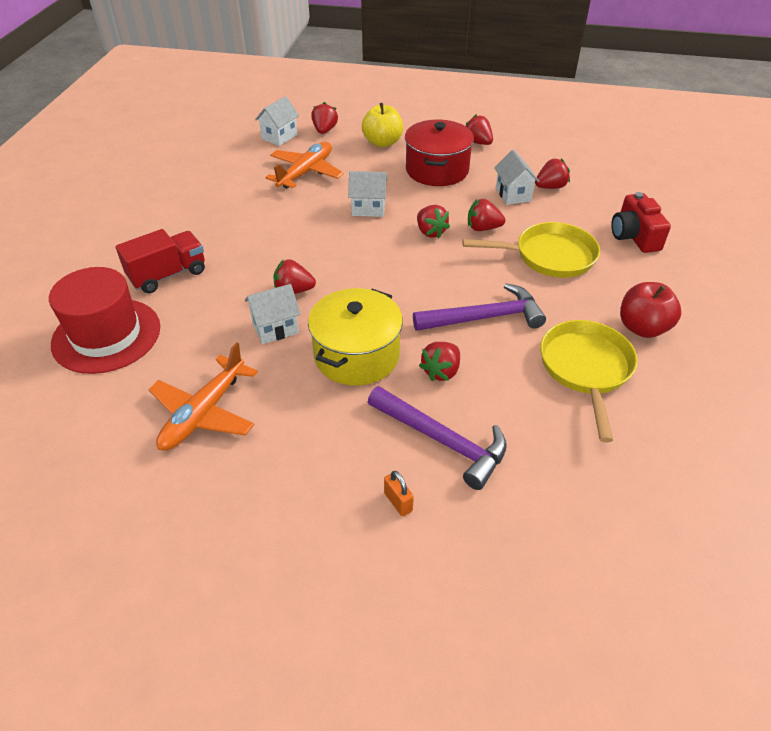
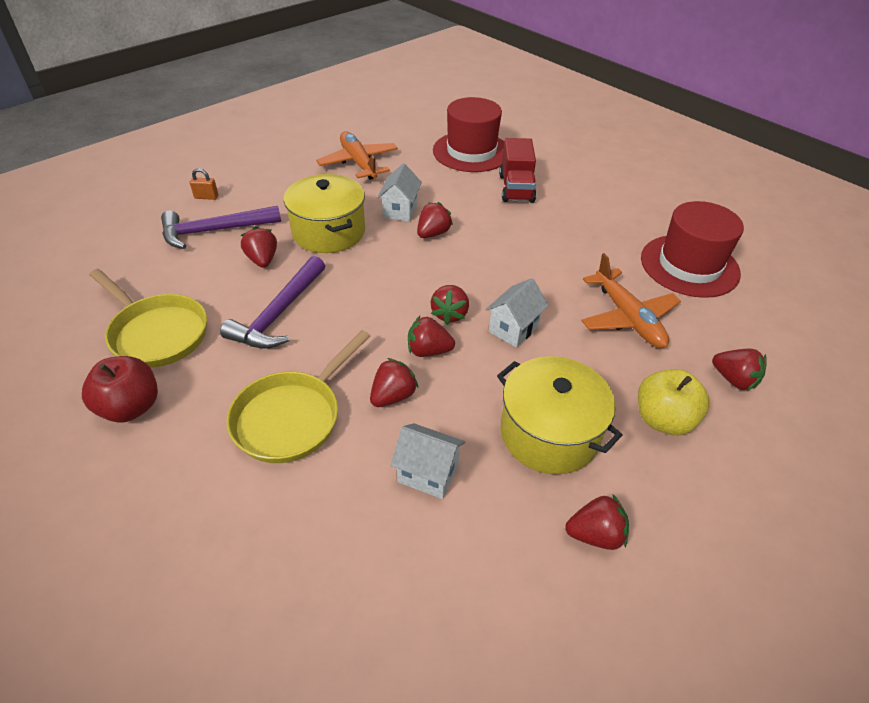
camera: 125 degrees right, 0 degrees up
(218, 164) = (689, 265): none -> red hat
(279, 137) = (736, 333): white house -> none
(437, 170) = (549, 433): red pot -> yellow pot
(550, 187) = (406, 533): red strawberry -> red strawberry (449, 314)
(634, 236) = (225, 535): red camera -> none

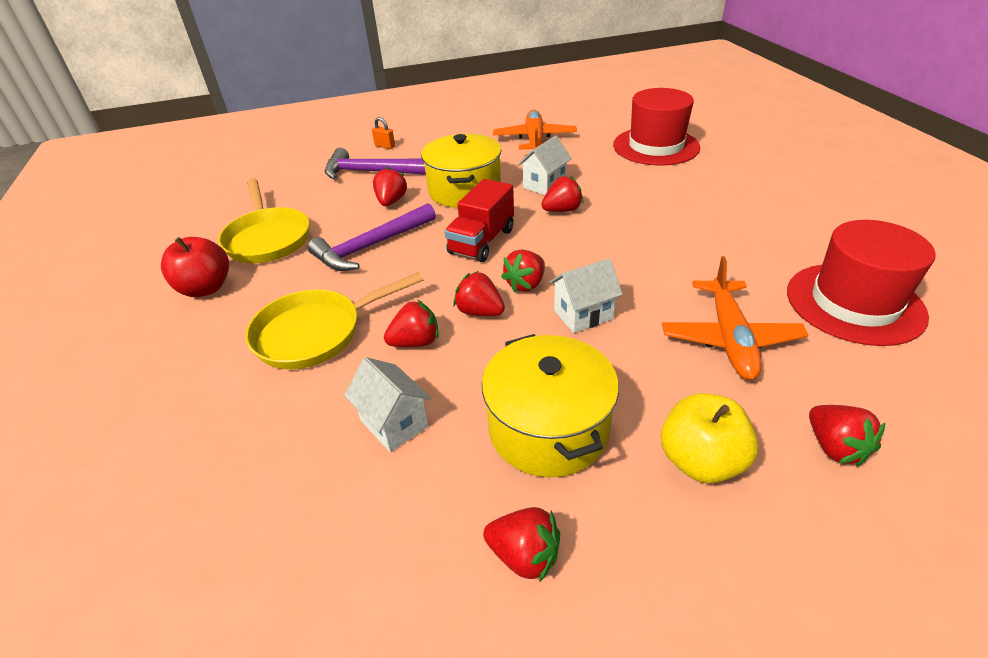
camera: 30 degrees right, 5 degrees down
(516, 188) = (682, 186): red truck -> red truck (482, 241)

